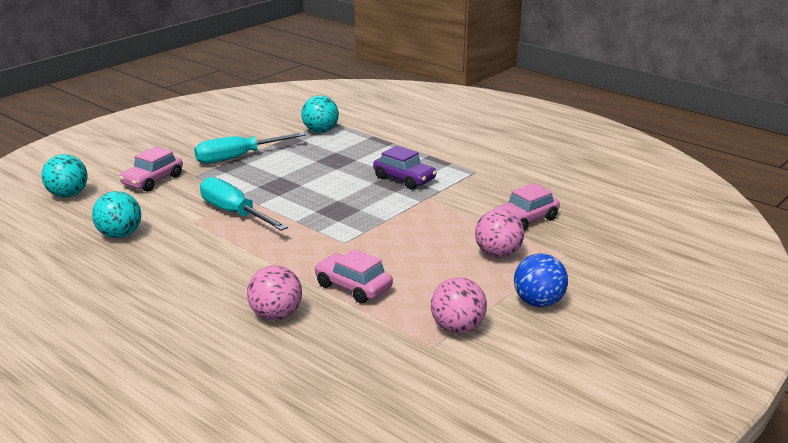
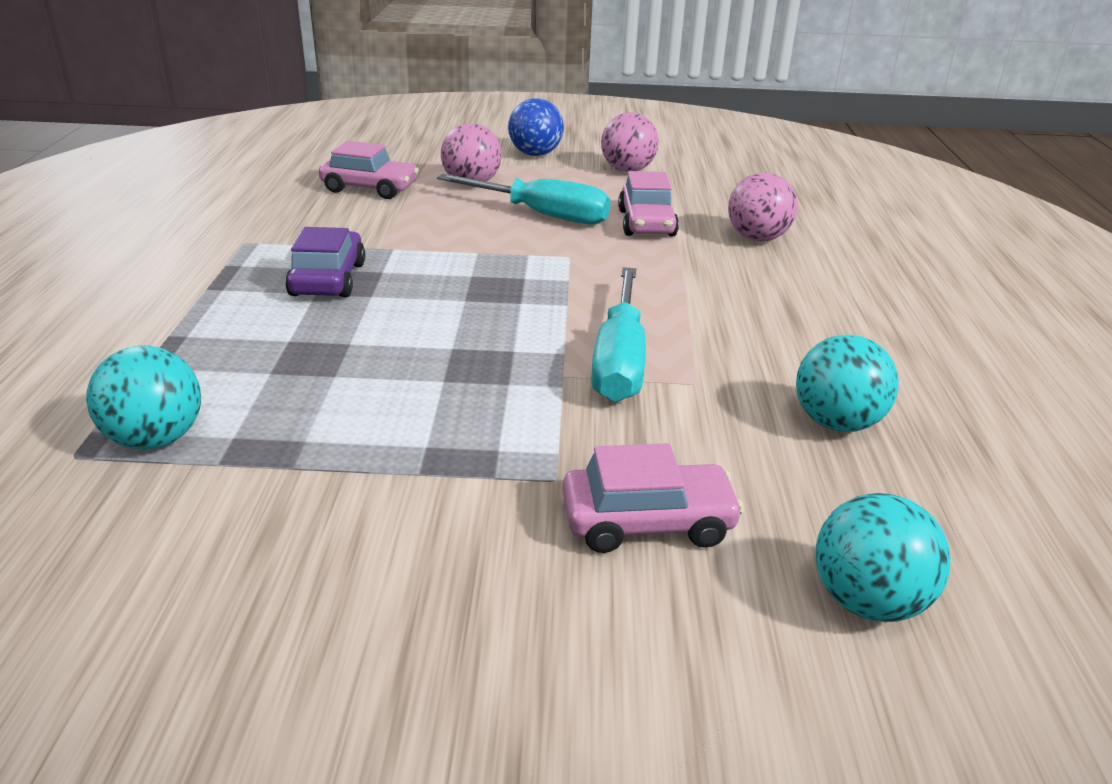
camera: 130 degrees left, 5 degrees up
(238, 157) = (411, 474): turquoise screwdriver -> turquoise screwdriver (542, 215)

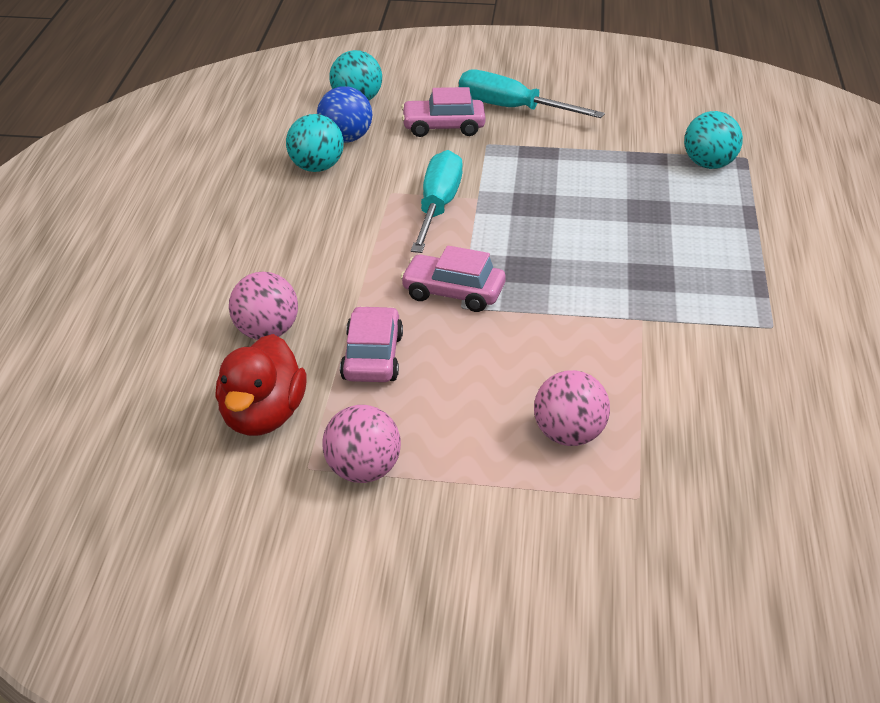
camera: 175 degrees left, 5 degrees up
(328, 279) = (671, 280): purple car -> none
(370, 188) = (690, 424): pink car -> pink car (453, 293)
(535, 154) = (487, 517): blue ball -> blue ball (345, 139)
(542, 215) = (483, 371): turquoise screwdriver -> turquoise screwdriver (512, 108)
(720, 193) = (262, 417): none -> red duck

